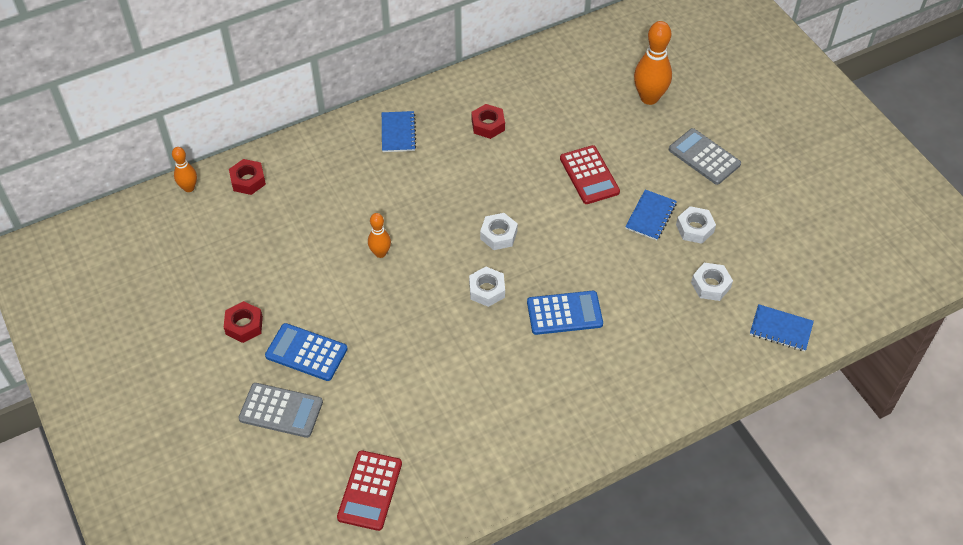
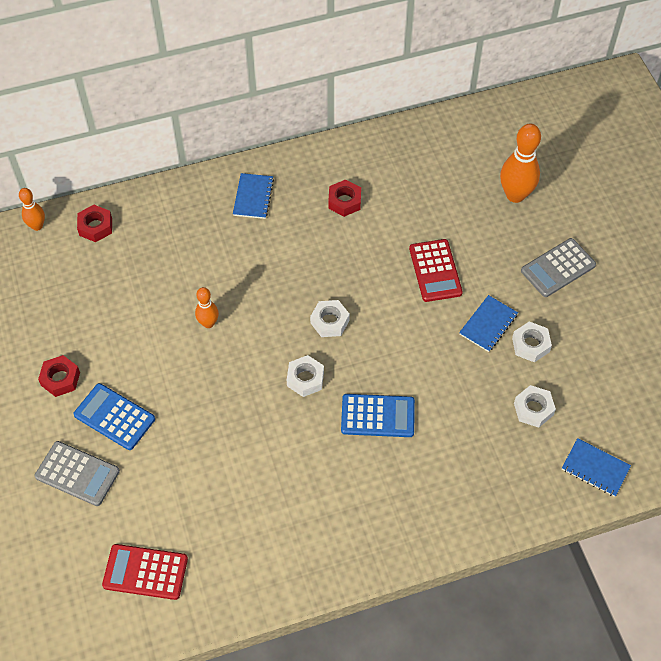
camera: 10 degrees right, 5 degrees up
(369, 490) = (145, 572): red calculator -> red calculator turned 75 degrees clockwise
(704, 157) = (558, 268): grey calculator -> grey calculator turned 90 degrees counterclockwise

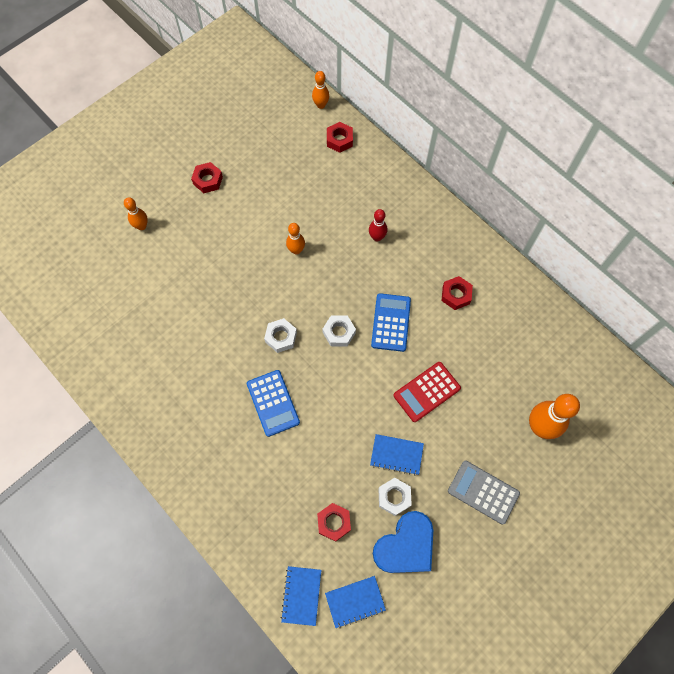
camera: 65 degrees right, 10 degrees up
(77, 474) = (142, 226): grey calculator -> orange bowling pin
(114, 417) = (193, 227): blue calculator -> blue calculator (391, 322)
(145, 572) = (87, 302): red calculator -> none
(238, 241) = (377, 237): none -> red bowling pin
(253, 197) = (423, 228): blue notebook -> blue notebook (355, 601)
(533, 409) = (334, 522): white nut -> red nut
(583, 355) = (405, 546): none -> blue heart

